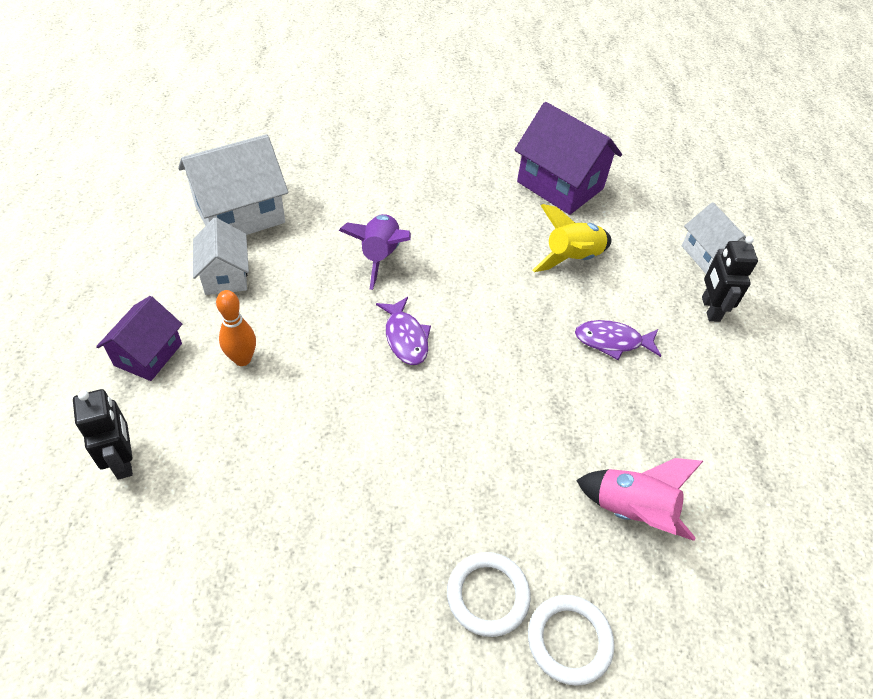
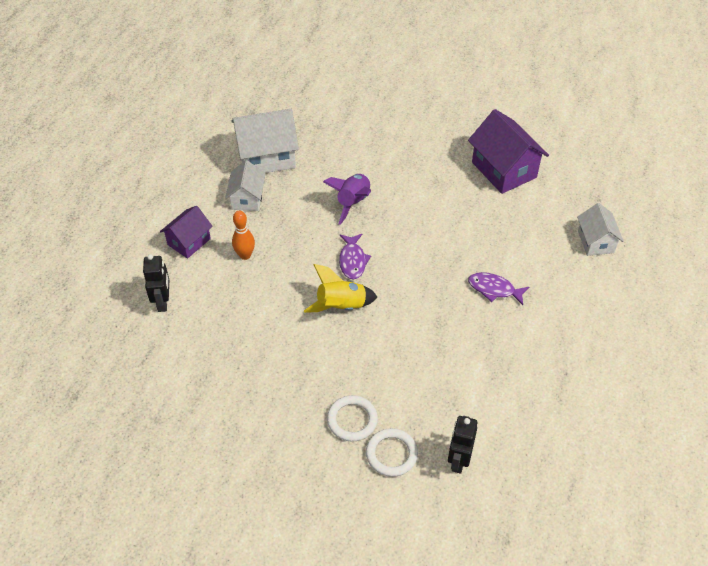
camera: 20 degrees right, 0 degrees up
(572, 258) = (489, 226): yellow rocket -> yellow rocket (341, 306)
(632, 511) = (460, 395): pink rocket -> none
(710, 309) = (577, 280): black robot -> black robot (458, 460)

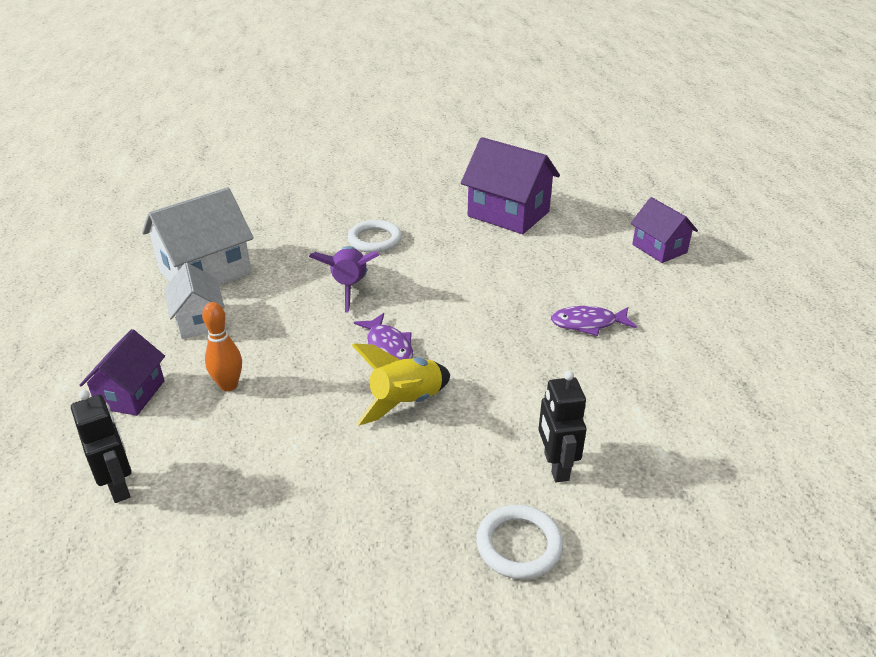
camera: 25 degrees left, 15 degrees down
(391, 454) = (610, 571): white ring -> white ring (374, 240)
(458, 460) = (708, 540): black robot -> black robot (555, 466)
(595, 242) = (659, 248): white house -> purple house

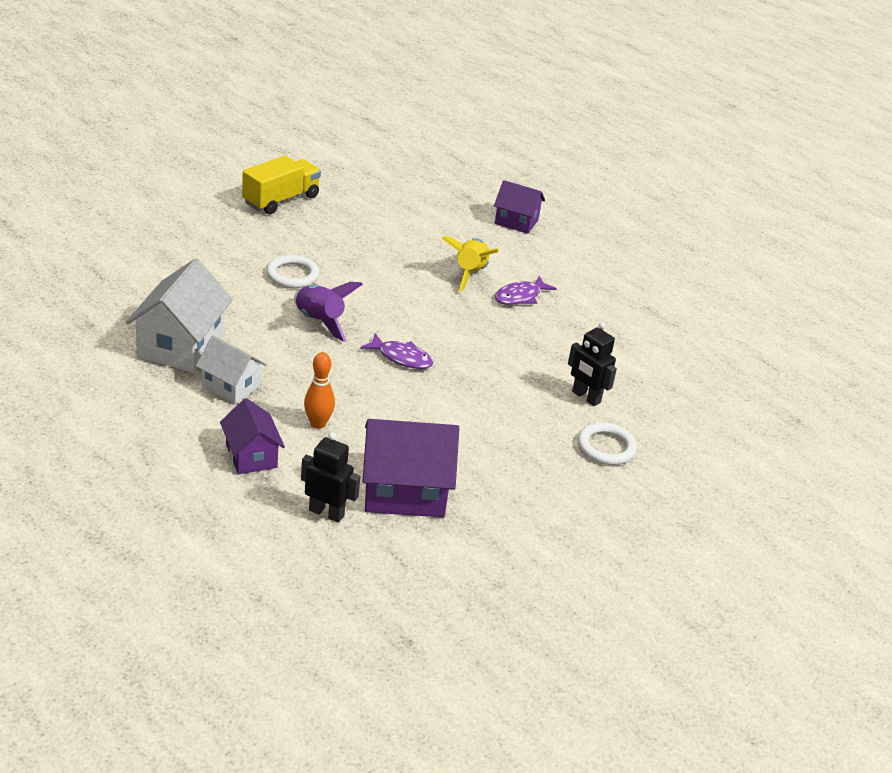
camera: 40 degrees left, 0 degrees up
(406, 402) = (456, 391): yellow rocket -> yellow rocket (470, 273)
(438, 177) = (281, 200): none -> yellow truck
(508, 214) = (376, 221): purple house -> purple house (405, 492)

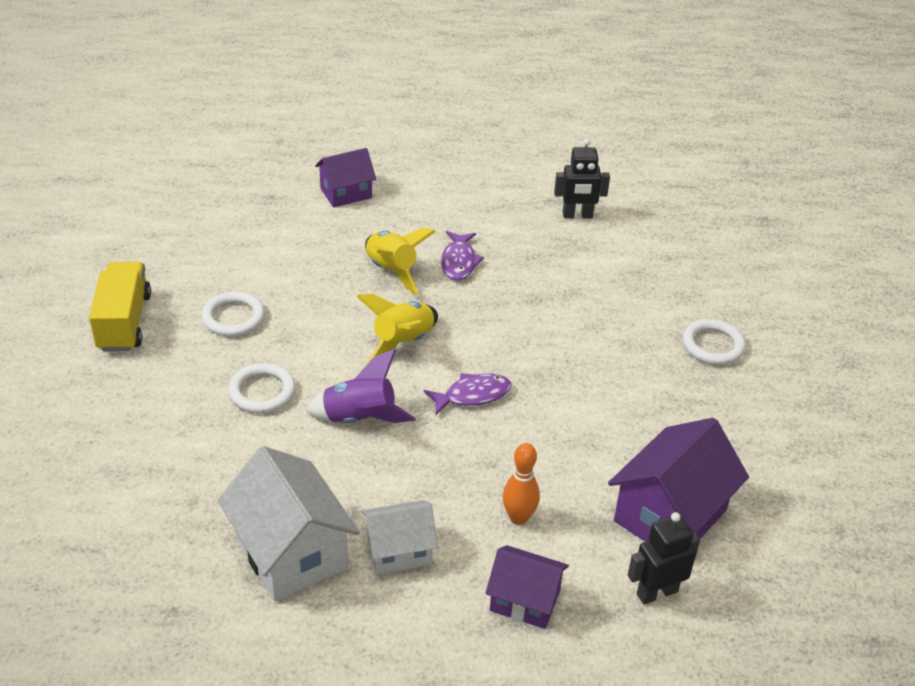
camera: 45 degrees left, 5 degrees up
(339, 235) = (233, 317): none -> white ring
(410, 308) = (403, 342): none -> yellow rocket
(586, 397) = (636, 314): black robot -> black robot (577, 215)

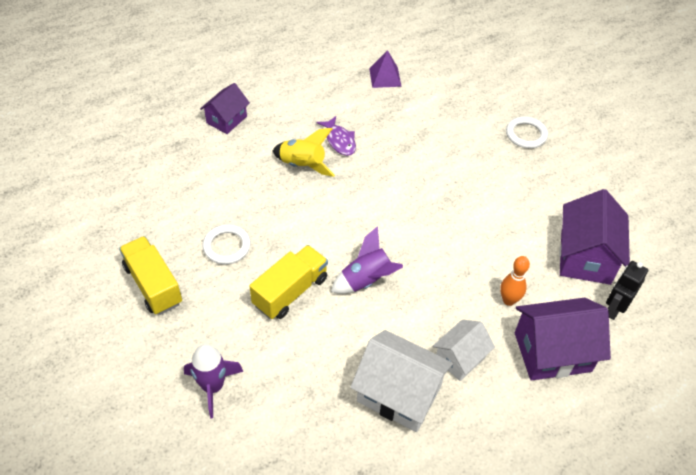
camera: 30 degrees left, 10 degrees up
(96, 446) = (213, 386): none -> purple rocket
(262, 392) = (290, 291): white ring -> yellow truck
(403, 342) = (350, 214): yellow rocket -> none
(473, 395) = (420, 231): purple fish -> none
(525, 600) = (552, 352): purple house -> purple house, size x1.64
(577, 215) = (385, 77): black robot -> purple pyramid

